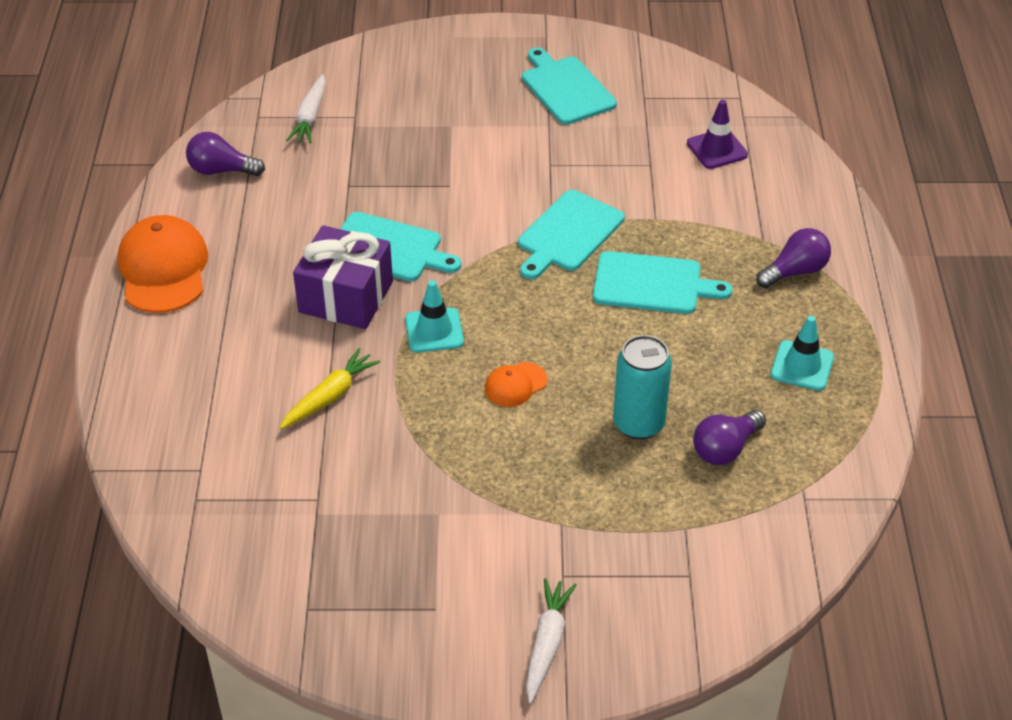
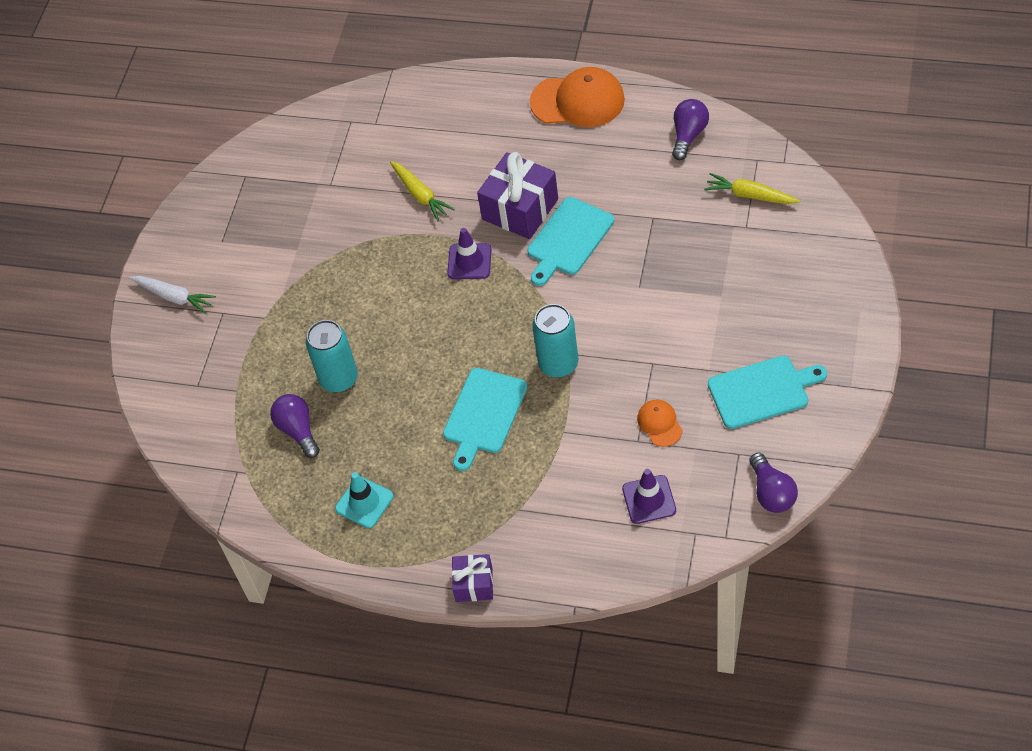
camera: 110 degrees right, 10 degrees up
(310, 117) = (750, 195): white carrot -> yellow carrot
(434, 330) = (469, 261): turquoise traffic cone -> purple traffic cone
(515, 385) = (399, 306): orange cap -> orange cap (659, 424)
(568, 234) = (558, 364): turquoise cutting board -> turquoise can
(795, 271) = (472, 525): purple light bulb -> purple light bulb (771, 492)
(864, 259) = (474, 584): none -> purple gift

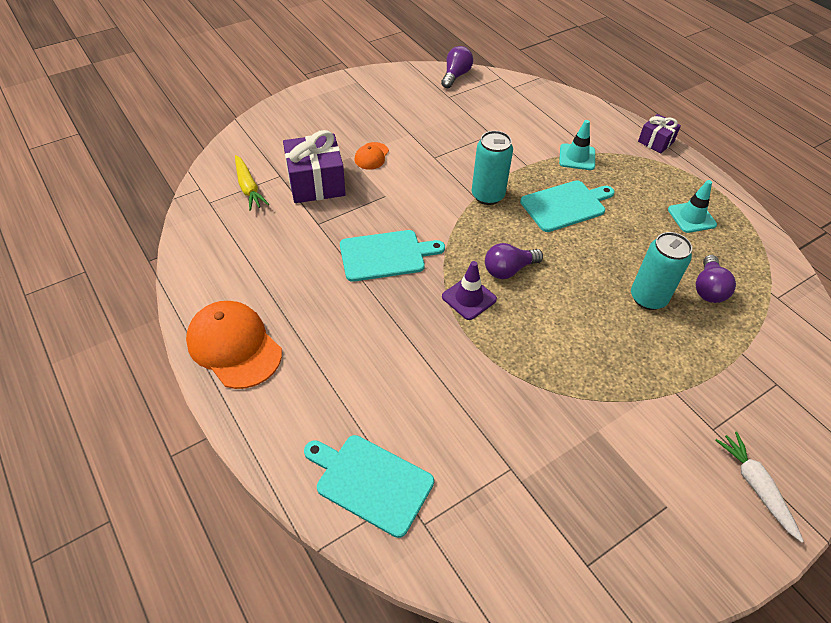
camera: 145 degrees left, 5 degrees down
(420, 195) = (445, 382): yellow carrot -> none
(520, 209) = (388, 303): purple gift -> purple gift (316, 183)
(529, 486) = (577, 157): none -> turquoise traffic cone
(649, 499) = (518, 111): purple traffic cone -> none
(659, 424) = (470, 132): orange cap -> orange cap (371, 156)
(688, 135) = (215, 251): purple light bulb -> purple light bulb (508, 270)
(762, 391) = (399, 108): turquoise cutting board -> turquoise cutting board (370, 482)

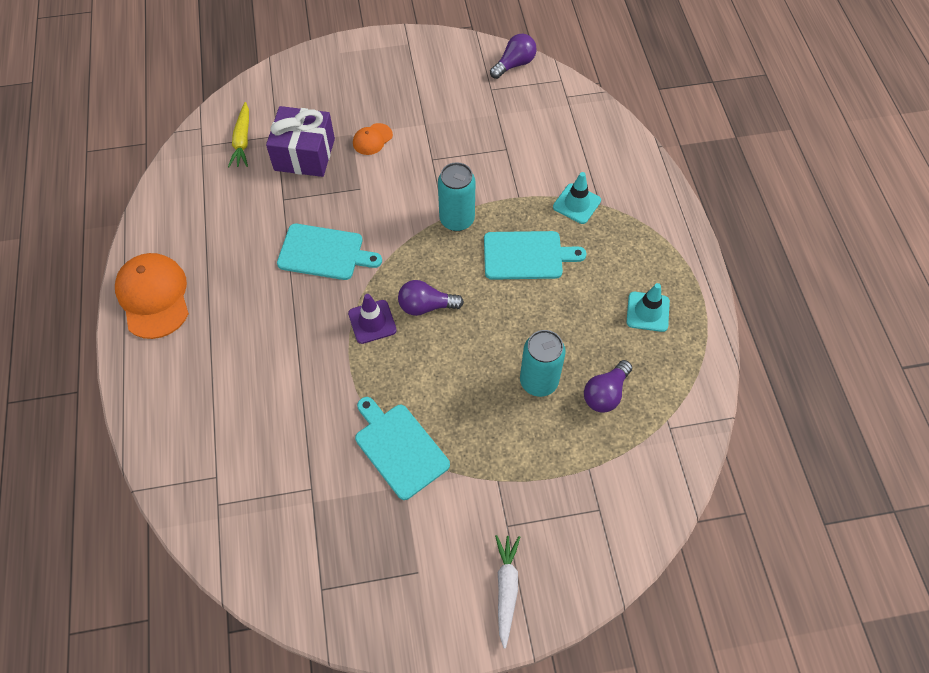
camera: 25 degrees right, 10 degrees up
(370, 482) = (196, 455): turquoise cutting board -> turquoise cutting board (399, 448)
(655, 142) = (676, 211): purple gift -> none

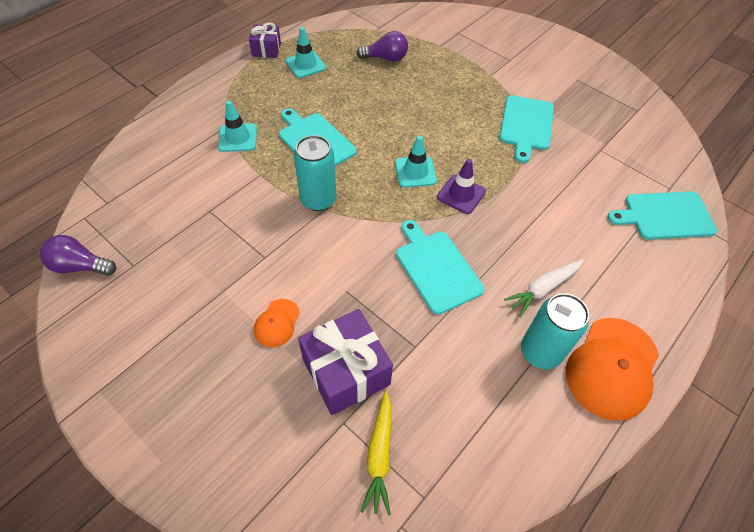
camera: 130 degrees left, 5 degrees down
(201, 465) = (665, 216): none -> turquoise cutting board
(242, 140) = (379, 455): yellow carrot -> yellow carrot turned 135 degrees clockwise
(372, 139) = (277, 323): orange cap -> orange cap turned 105 degrees clockwise
(426, 306) = (415, 172): purple light bulb -> turquoise traffic cone
(506, 589) = (540, 45): white carrot -> white carrot (543, 288)
(538, 381) = (409, 88): turquoise can -> turquoise can (540, 352)
(700, 292) = (266, 49): none -> purple gift

